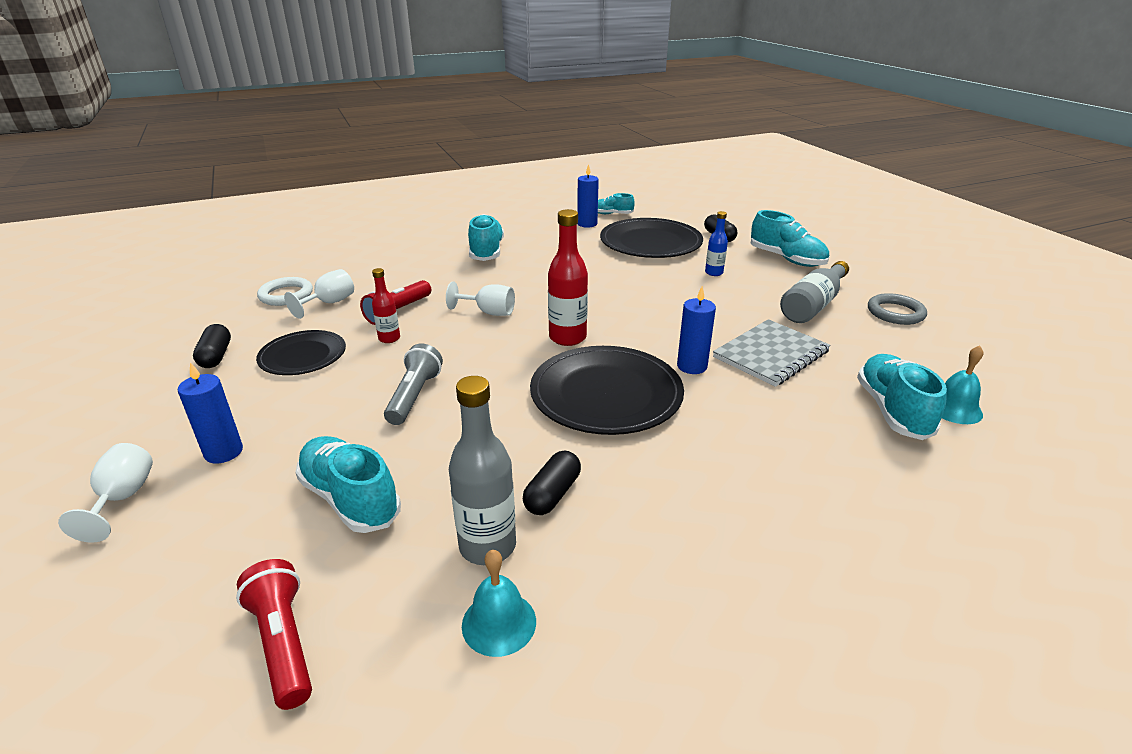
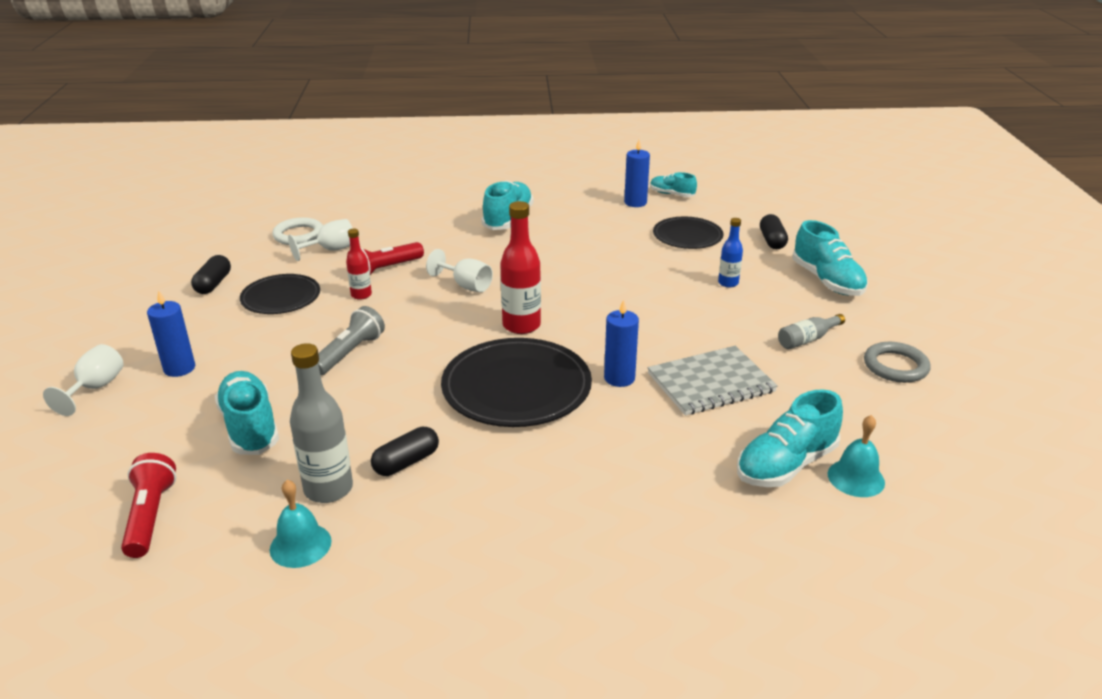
camera: 20 degrees right, 0 degrees up
(650, 242) = (687, 236): black plate -> black plate, size x0.61
(813, 305) = (807, 339): grey bottle -> grey bottle, size x0.57
(892, 410) = (786, 465): turquoise shoe -> turquoise shoe turned 150 degrees counterclockwise

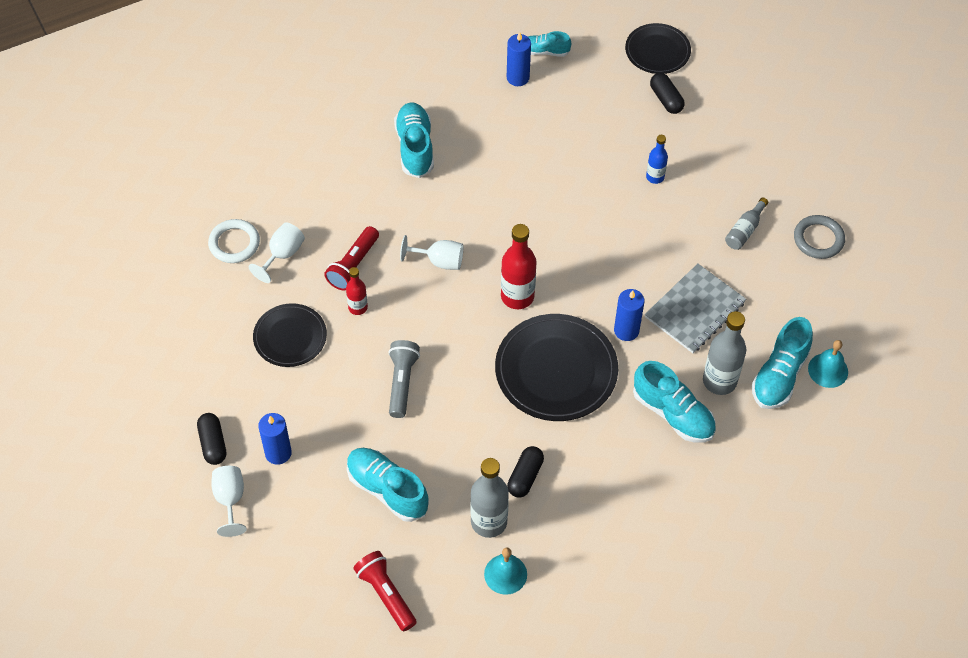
camera: 25 degrees left, 25 degrees up
(213, 284) = (214, 342): black capsule -> black capsule (213, 444)
(687, 236) = (590, 117): black plate -> black plate (657, 51)
(704, 448) = (719, 381): none -> grey bottle
(827, 281) = (732, 145): turquoise shoe -> turquoise shoe (673, 413)

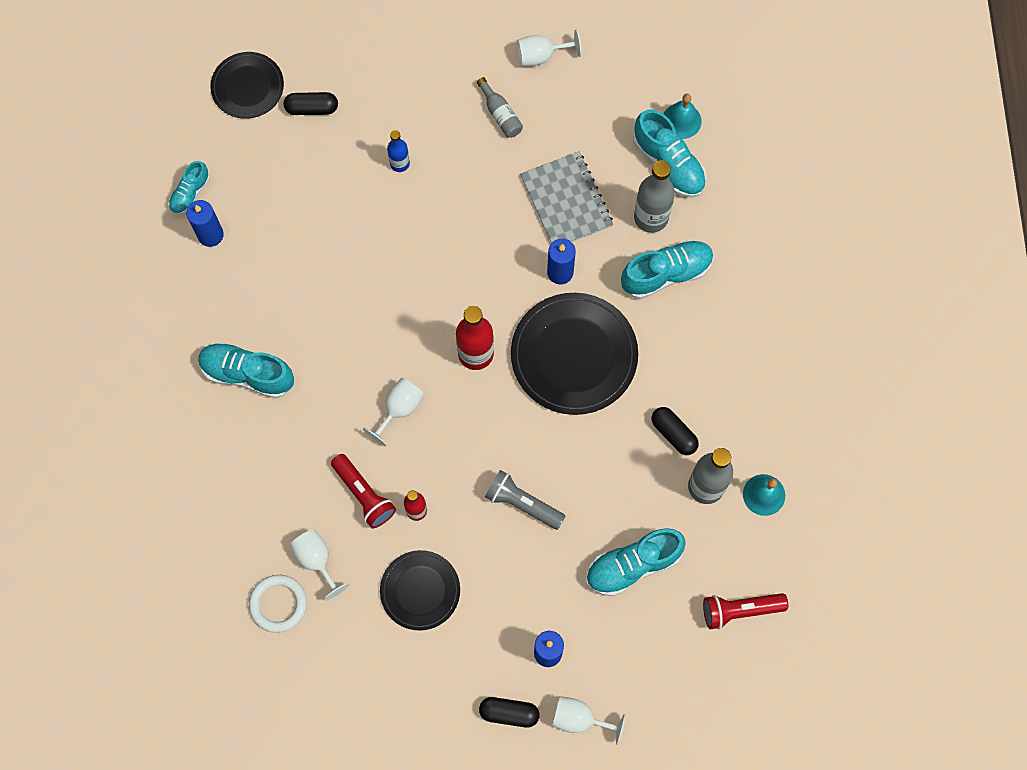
camera: 65 degrees left, 15 degrees up
(818, 239) = (541, 56): grey ring -> white goblet

